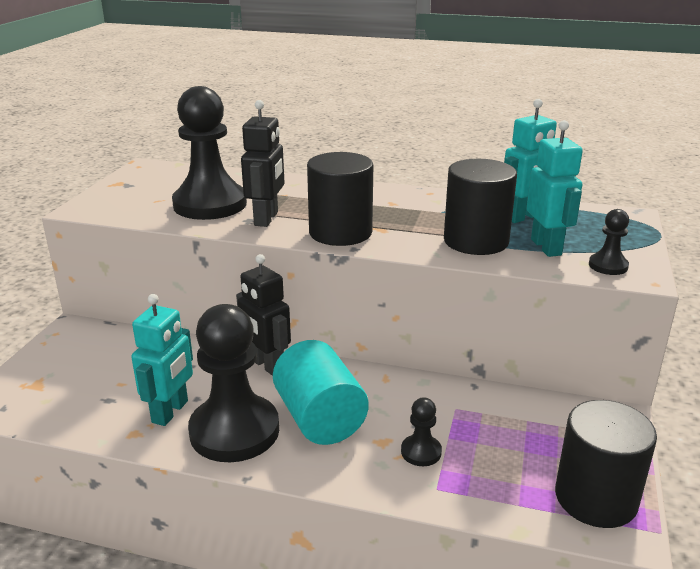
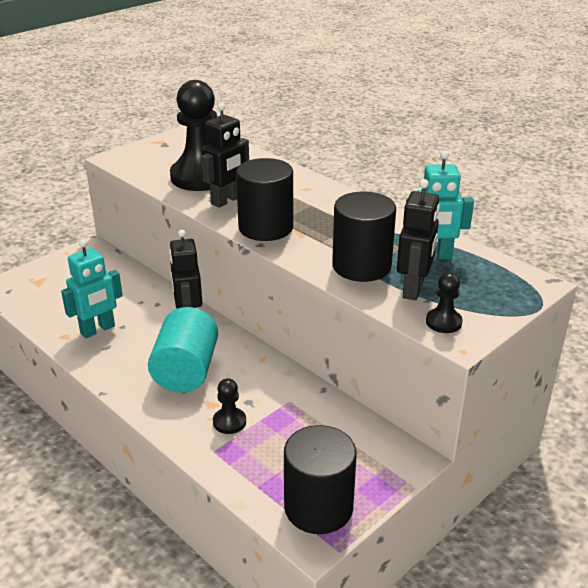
camera: 30 degrees right, 5 degrees up
(234, 431) = (124, 358): black pawn -> none
(546, 247) = (413, 289): turquoise robot -> black robot

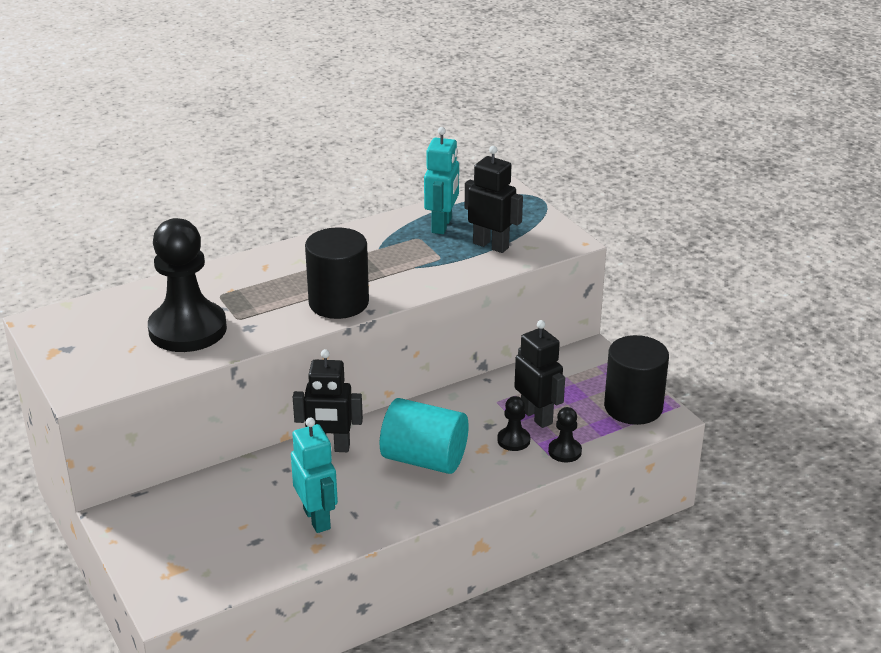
camera: 75 degrees left, 0 degrees up
(226, 200) = (261, 319): black robot -> black robot (537, 416)
(361, 266) = (441, 263): black cylinder -> none
(443, 322) = (544, 242): black pawn -> black pawn (564, 451)

